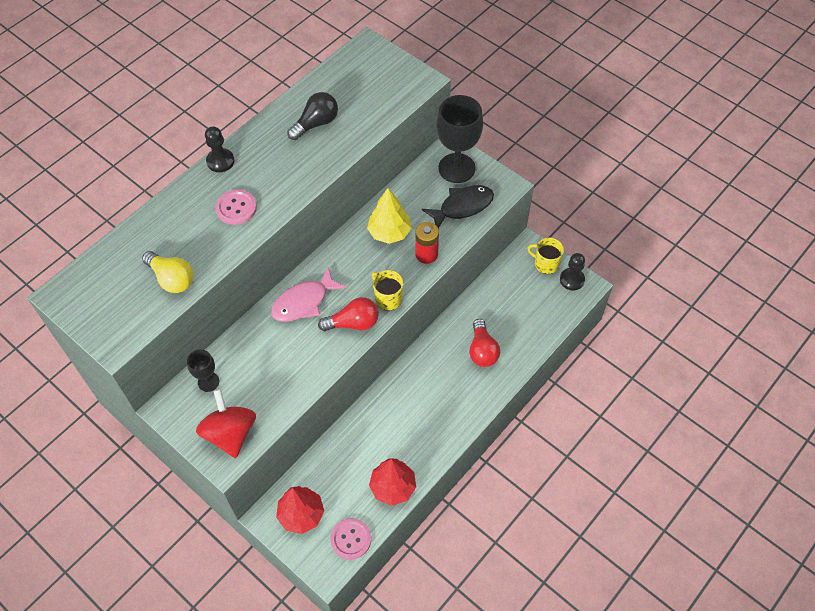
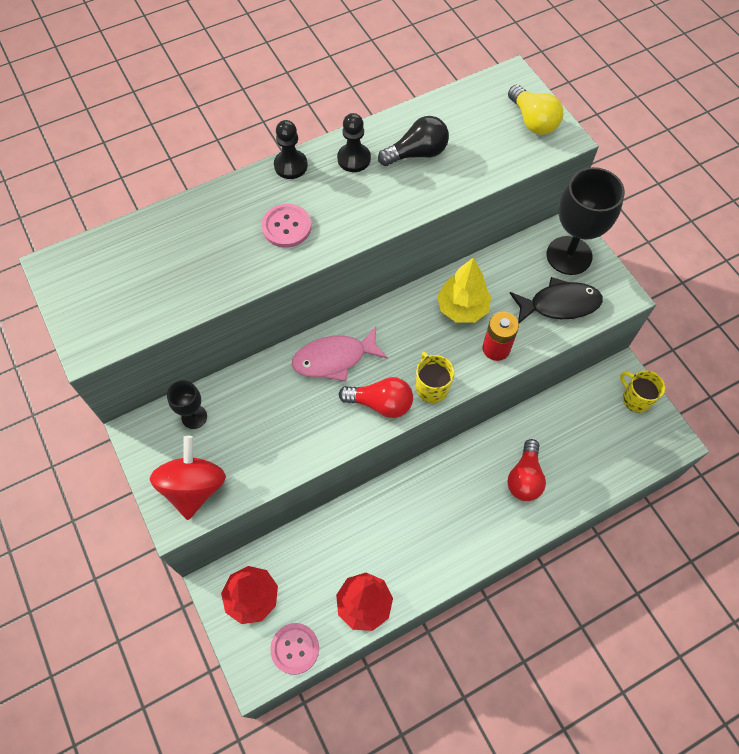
camera: 20 degrees right, 5 degrees up
(172, 279) = (181, 289): yellow light bulb -> yellow light bulb (533, 121)
(572, 280) = (661, 428): black pawn -> black pawn (354, 159)

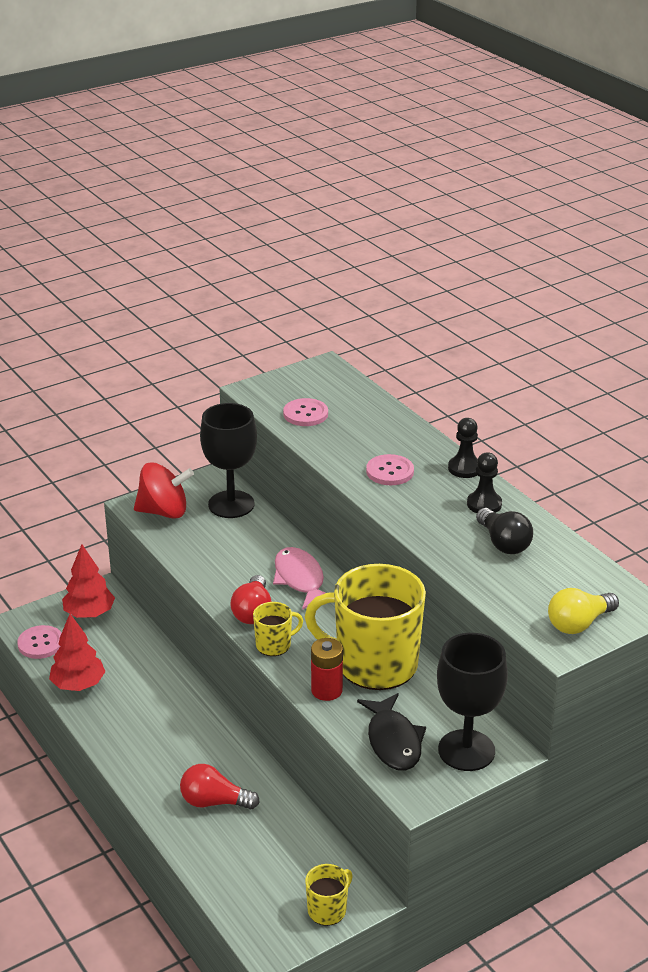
camera: 85 degrees right, 30 degrees down
(156, 294) = (305, 414): none -> pink button
(194, 417) = (231, 504): black goblet -> black goblet, size x1.97
(462, 308) = (374, 664): yellow tree -> yellow mug

